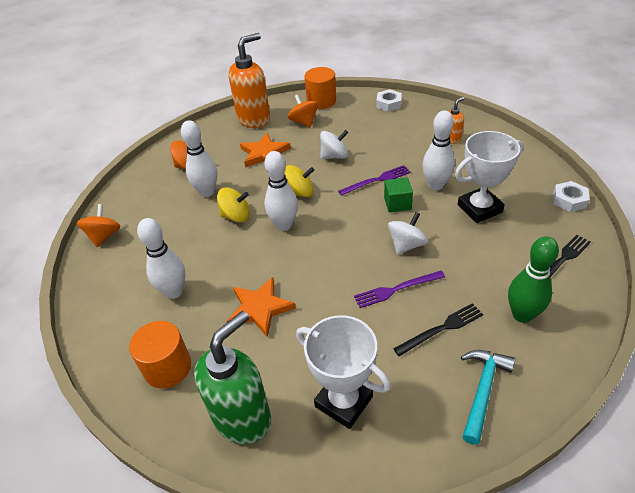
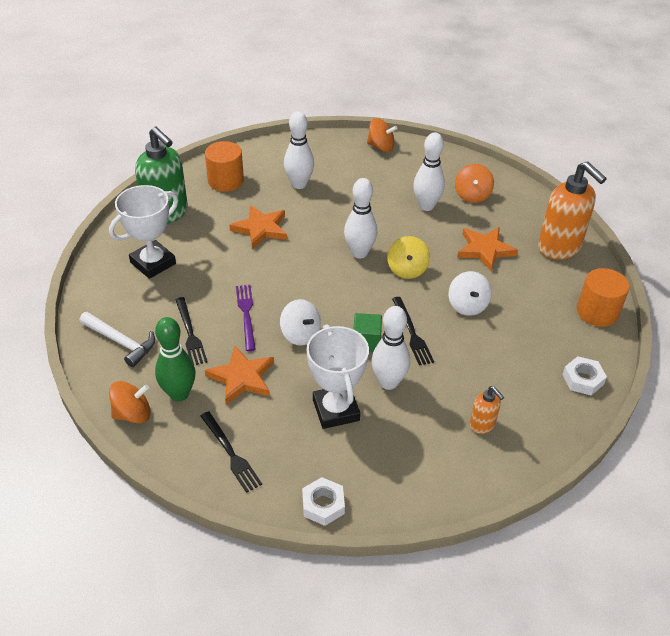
camera: 95 degrees right, 0 degrees up
(236, 216) = (383, 223): yellow spinning top -> none
(304, 122) = (547, 289): orange spinning top -> orange spinning top (132, 414)
(377, 180) = (412, 333): purple fork -> black fork
(477, 273) = (242, 377): none -> orange star
(483, 390) = (121, 342): turquoise hammer -> white hammer

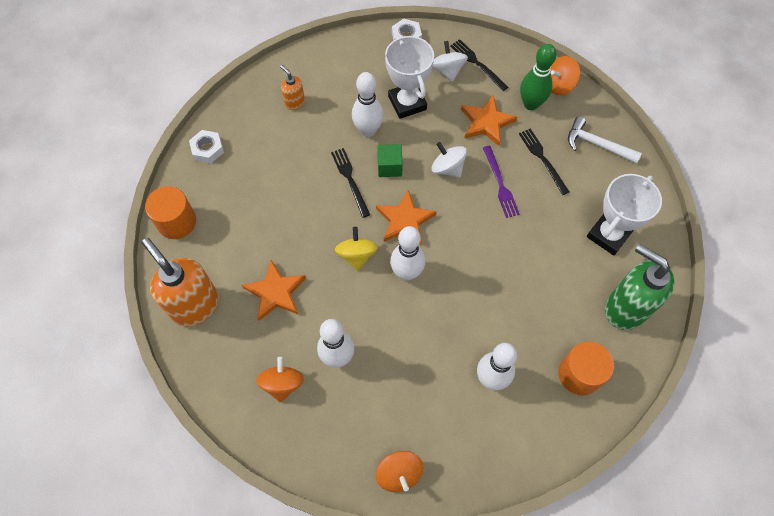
camera: 175 degrees right, 20 degrees up
(261, 229) = (516, 296): orange star -> orange star (405, 220)
(381, 147) = (399, 473): orange spinning top -> orange spinning top turned 120 degrees counterclockwise
(467, 305) = (298, 216): white spinning top -> white spinning top (448, 70)

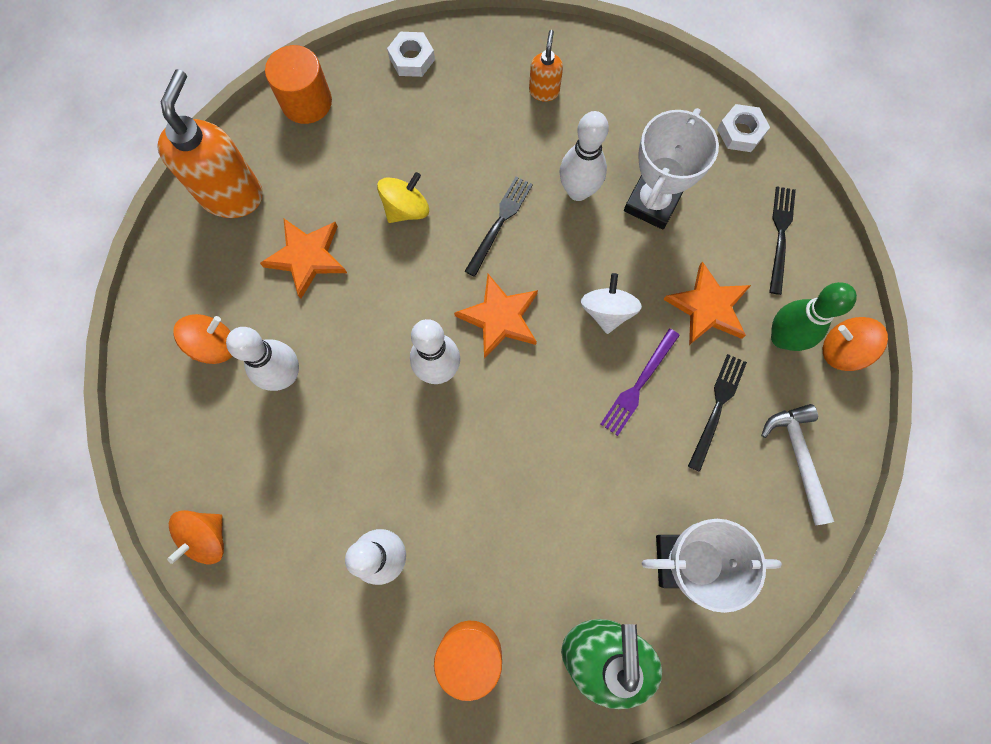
camera: 50 degrees right, 10 degrees up
(357, 255) = (415, 302): yellow spinning top -> yellow spinning top (406, 209)
(389, 167) = (552, 249): green cube -> none
(448, 70) = (738, 211): white spinning top -> none

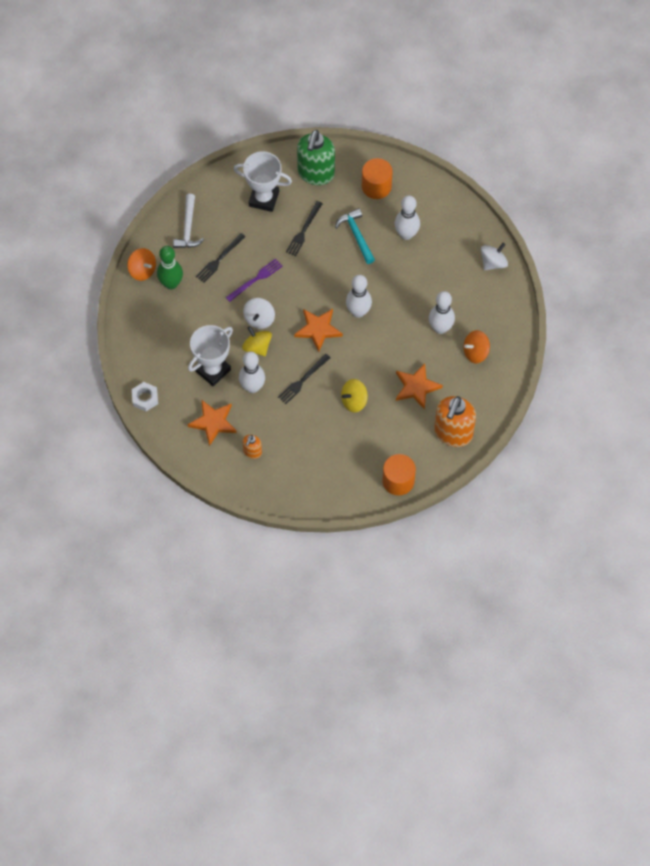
camera: 165 degrees left, 10 degrees down
(207, 537) = (493, 262): orange spinning top -> white spinning top
(412, 59) = (327, 493): white nut -> none
(481, 526) = (356, 235): none -> turquoise hammer
(593, 260) = (257, 347): none -> yellow spinning top
(708, 307) = (204, 308): orange star -> orange star (213, 422)
(780, 235) = (148, 335): black fork -> black fork (303, 230)

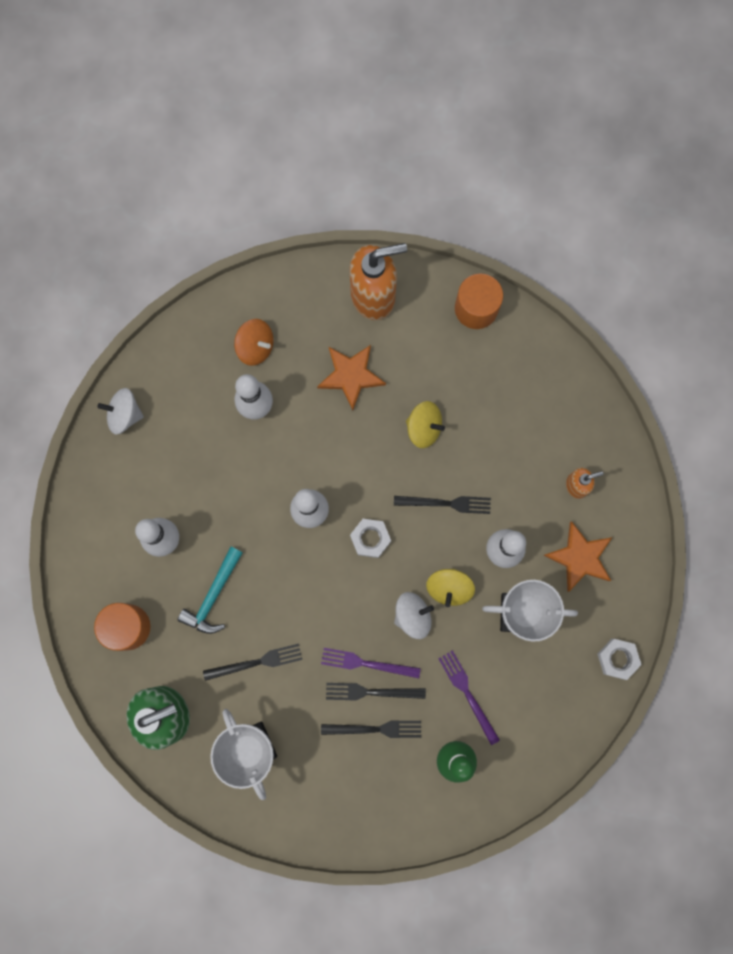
camera: 130 degrees left, 15 degrees up
(142, 270) = (465, 808): orange spinning top -> none
(188, 228) = (365, 804): white hammer -> none
(196, 314) = (468, 694): none -> purple fork
(239, 271) = (371, 692): none -> black fork
(318, 329) = (370, 538): orange star -> white nut

